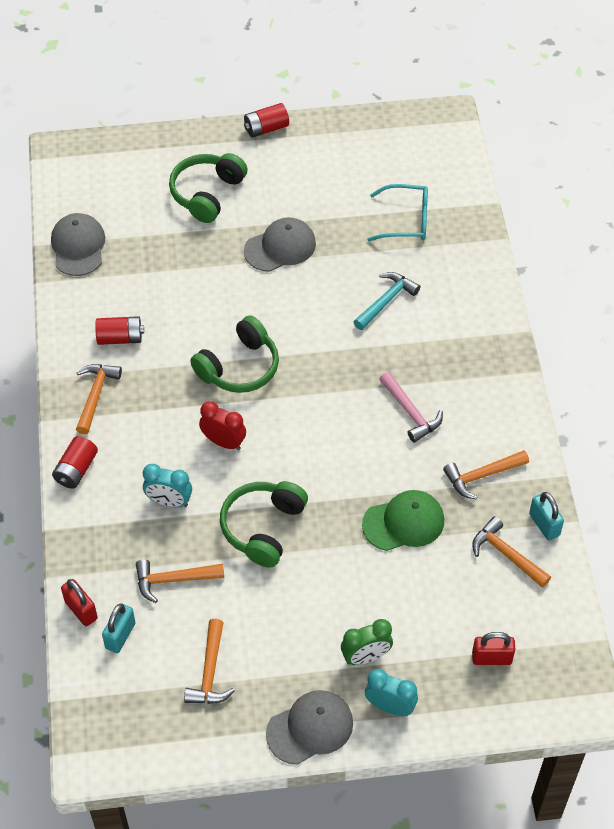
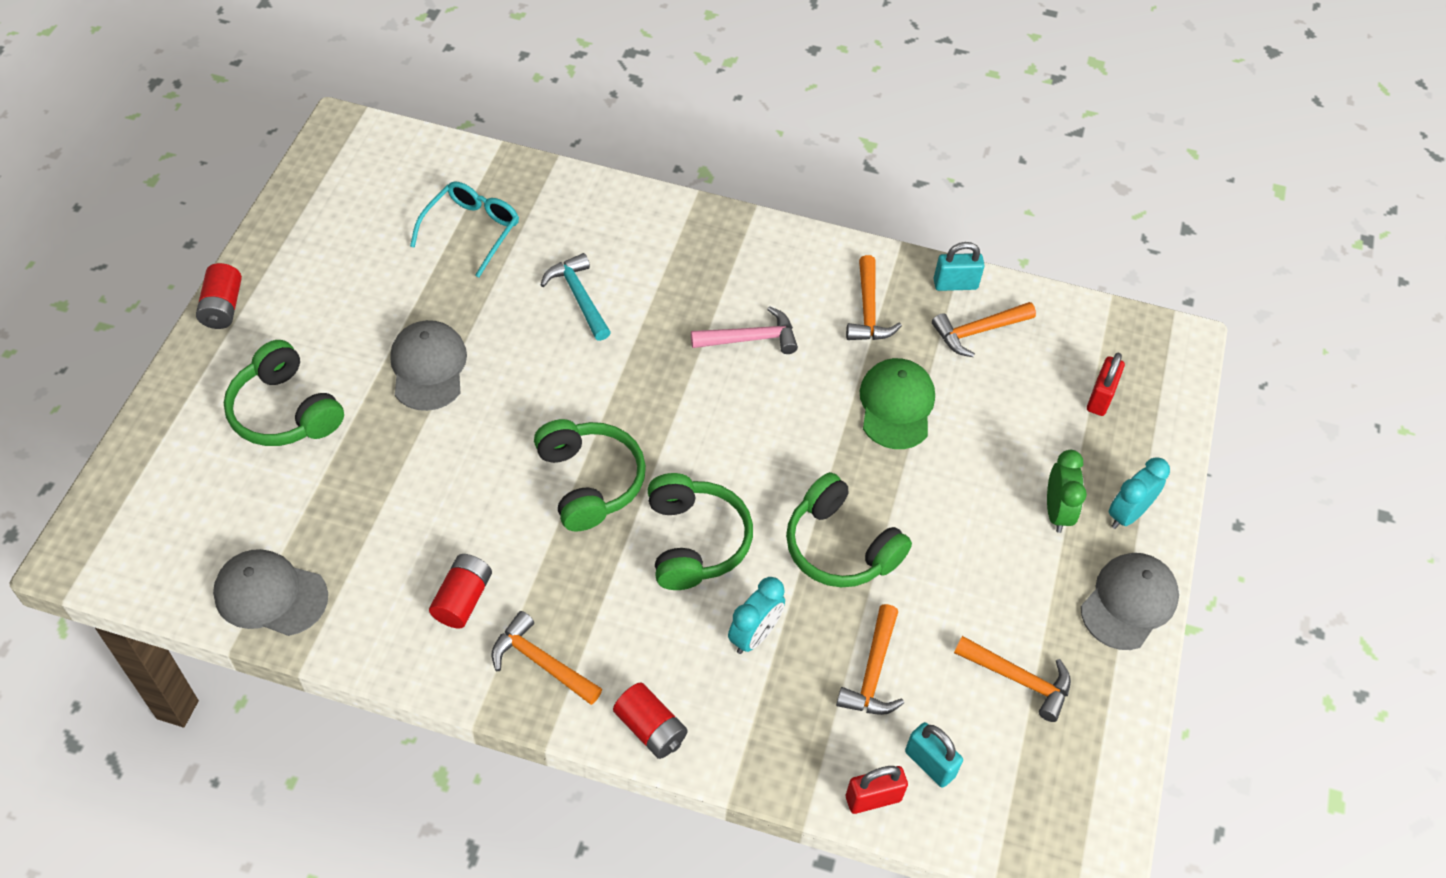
camera: 70 degrees left, 0 degrees up
(223, 442) = (694, 541): red clock -> green headphones
(310, 728) = (1129, 602): grey cap -> grey cap turned 45 degrees clockwise

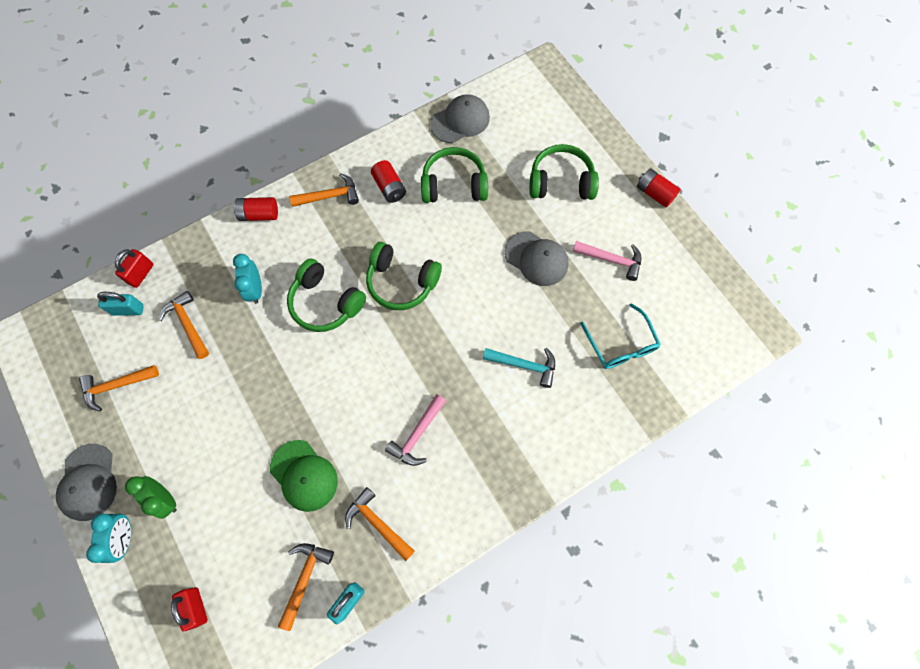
camera: 135 degrees right, 15 degrees up
(364, 296) = (611, 260): none -> pink hammer
(840, 546) = (257, 367): green headphones -> green headphones (454, 185)

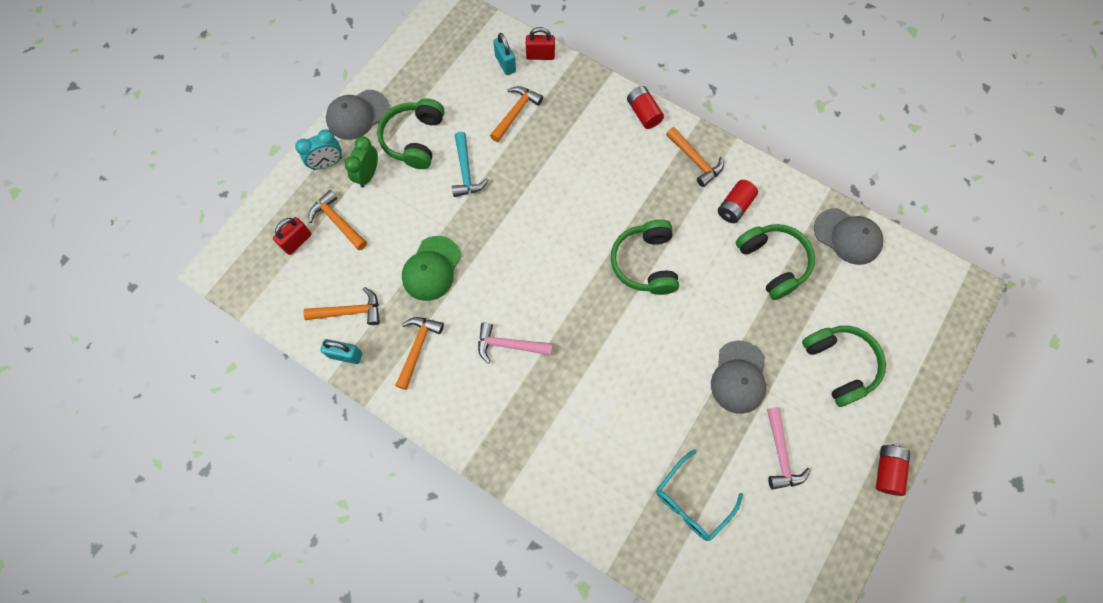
camera: 65 degrees right, 0 degrees up
(116, 386) = (439, 91): orange hammer -> orange hammer (337, 221)
(255, 289) = (573, 147): turquoise clock -> none
(325, 303) = (591, 209): green headphones -> green headphones (414, 139)
(524, 365) = (621, 413): turquoise hammer -> turquoise hammer (466, 171)

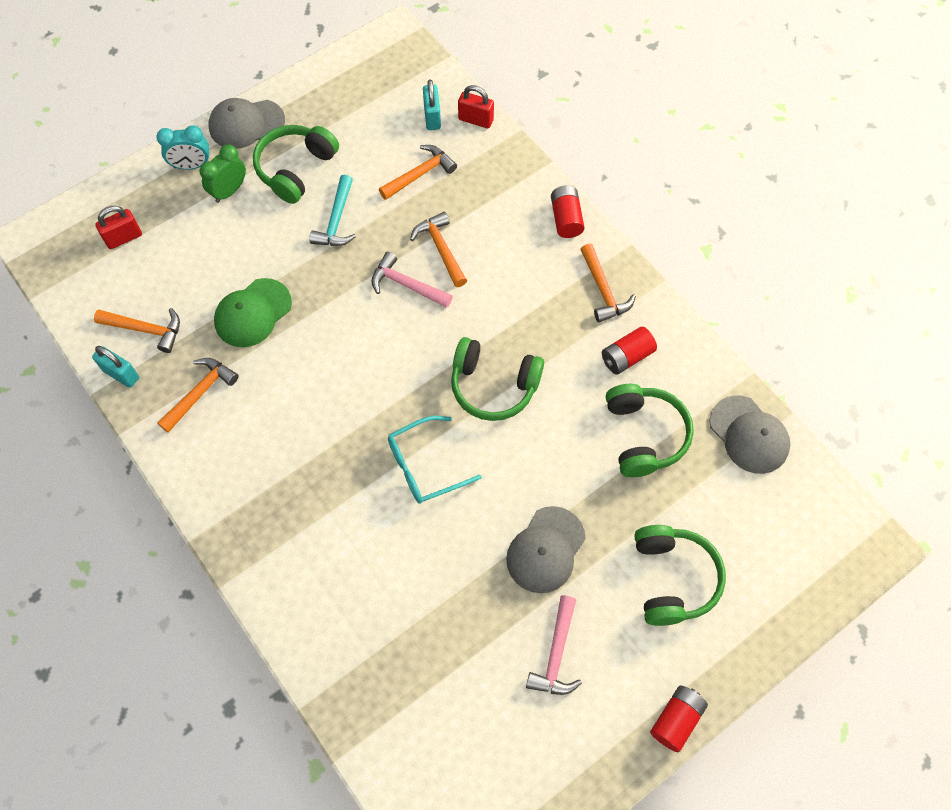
camera: 20 degrees right, 5 degrees down
(337, 221) = (175, 230): orange hammer -> orange hammer (441, 248)
(509, 345) = (300, 423): pink hammer -> pink hammer (406, 285)
(645, 263) = (493, 386): green headphones -> green headphones turned 90 degrees counterclockwise
(692, 501) = (429, 668): turquoise glasses -> turquoise glasses (425, 466)

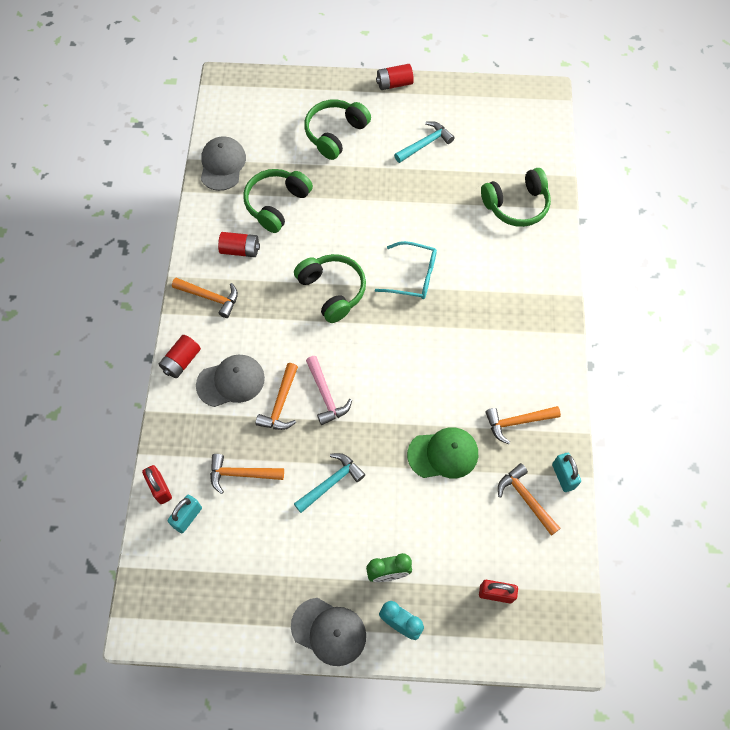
camera: 140 degrees left, 0 degrees up
(295, 169) = (324, 553): green headphones -> green headphones (516, 205)
(545, 550) = (386, 189): grey cap -> grey cap (231, 381)
(556, 654) = (425, 144): pink hammer -> turquoise hammer
(603, 290) = (210, 297): orange hammer -> orange hammer turned 90 degrees clockwise

